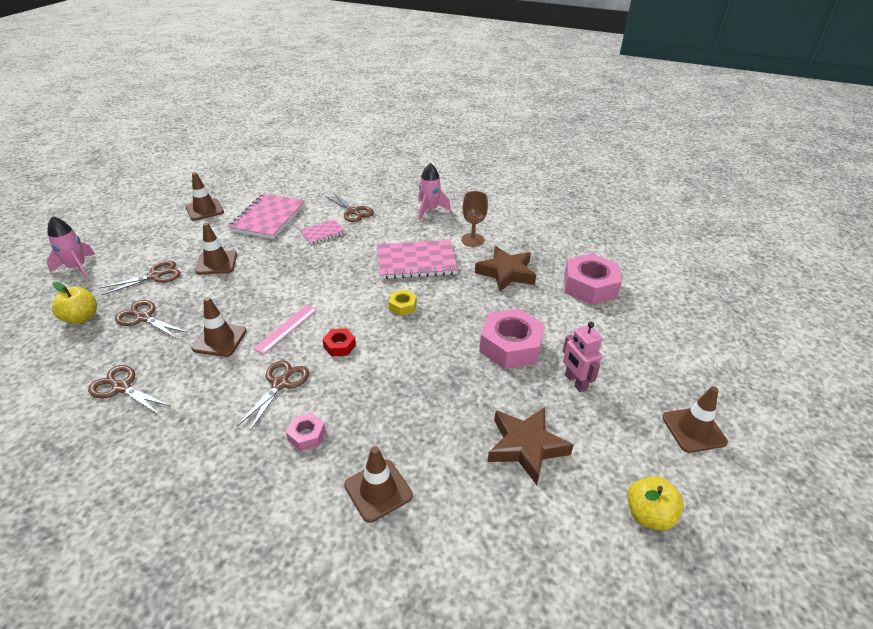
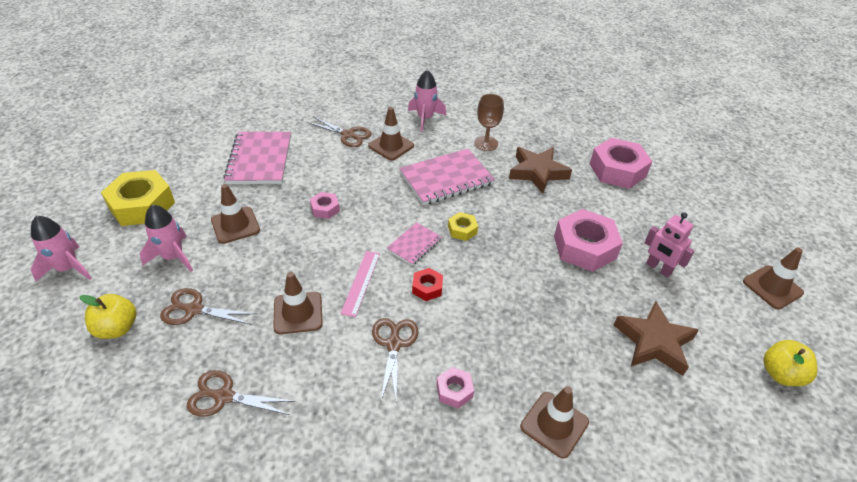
camera: 20 degrees left, 5 degrees up
(155, 276) = (173, 257): brown scissors -> pink rocket
(158, 234) = (142, 205): none -> yellow nut
(204, 210) = (178, 164): brown traffic cone -> brown traffic cone (391, 146)
(295, 265) = (325, 209): none -> pink nut
(322, 233) = (331, 166): pink notebook -> pink notebook (414, 245)

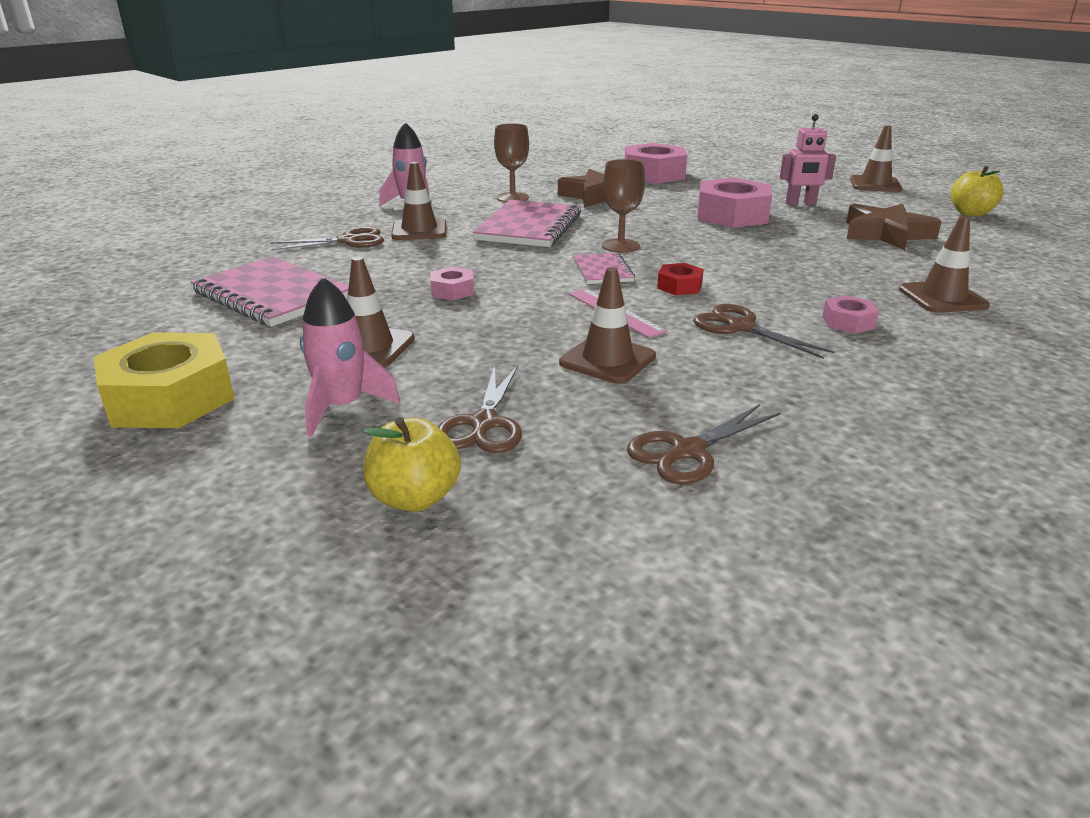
camera: 45 degrees left, 15 degrees down
(68, 268) = (177, 506): pink rocket -> none
(194, 309) = (484, 424): brown scissors -> brown scissors turned 45 degrees counterclockwise
(462, 230) = (620, 246): yellow nut -> brown goblet

